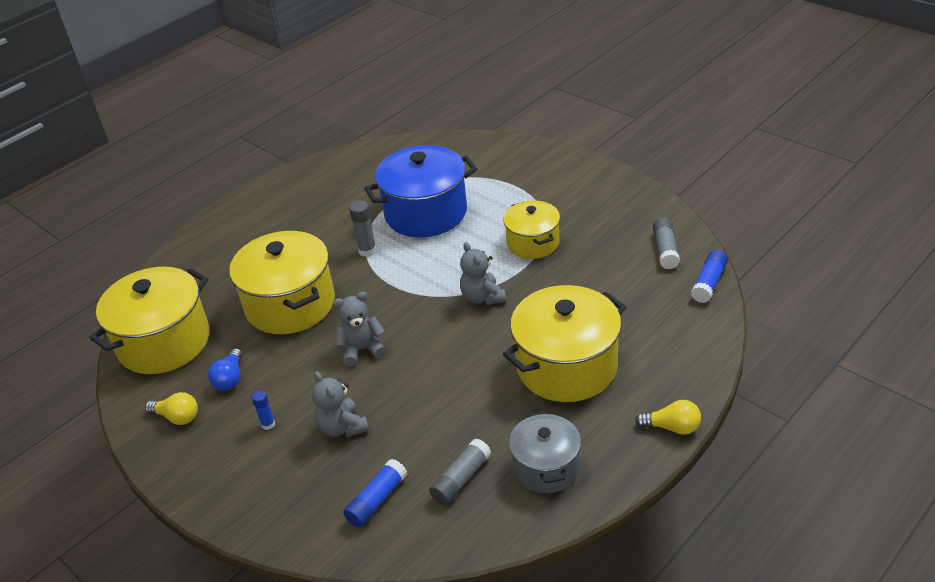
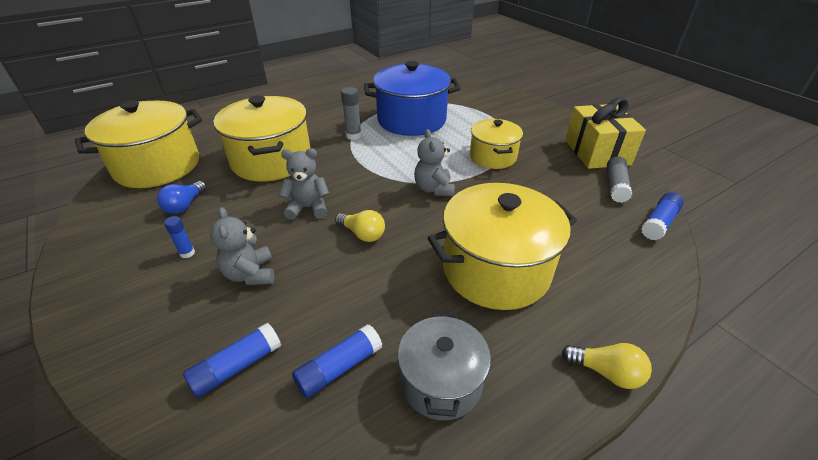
camera: 10 degrees right, 0 degrees up
(177, 417) = (119, 227): yellow light bulb -> yellow light bulb (362, 234)
(461, 479) = (339, 367): grey glue stick -> blue glue stick
(642, 211) = (597, 152): none -> yellow gift

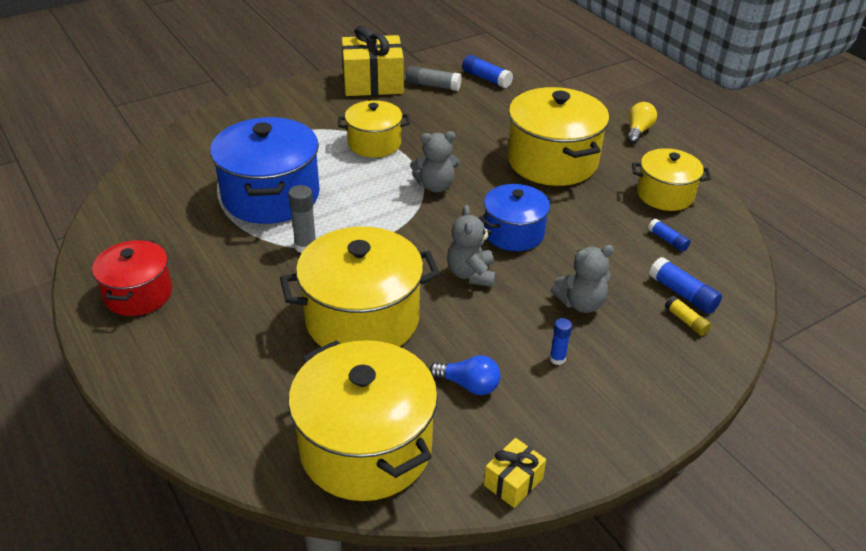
camera: 90 degrees left, 0 degrees up
(85, 224) = (513, 482): none -> yellow gift
(192, 362) = (686, 321): none -> yellow glue stick
(317, 92) = (138, 294): none -> red pot
(339, 367) = (667, 240): blue glue stick -> blue glue stick, size x0.64
(362, 234) = (513, 233): yellow light bulb -> blue pot
(441, 382) = (665, 195): grey pot -> yellow pot

